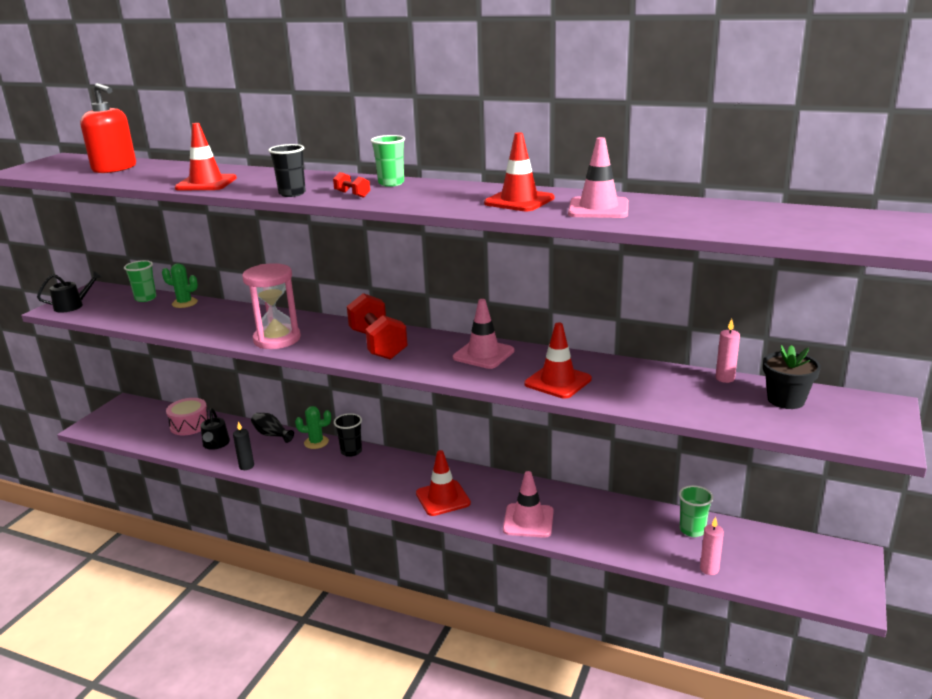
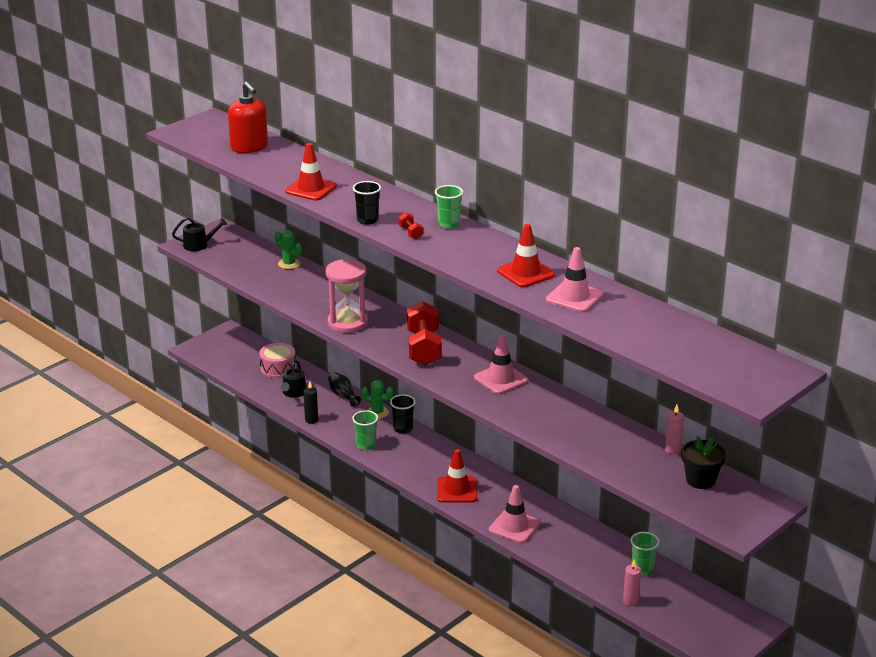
camera: 20 degrees right, 5 degrees up
(145, 298) = (259, 250): green cup -> green cup (366, 445)
(558, 382) = (540, 419): red traffic cone -> none

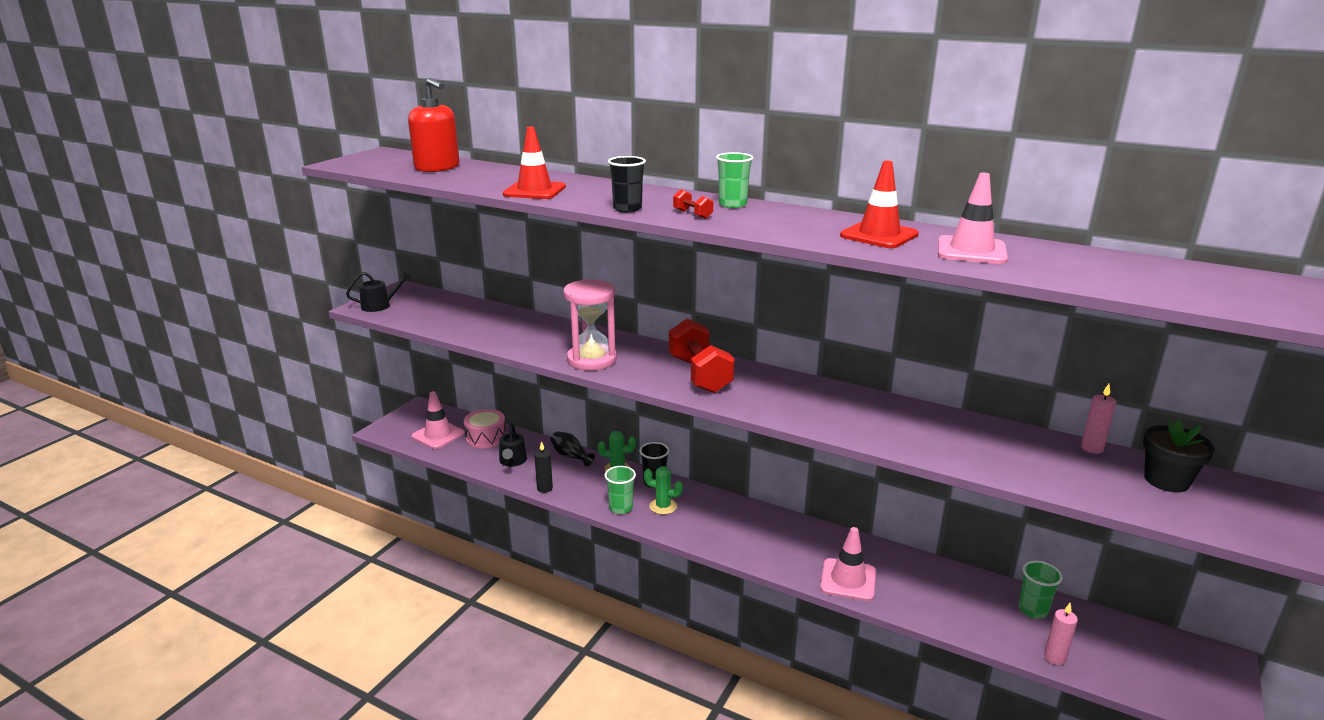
camera: 15 degrees left, 5 degrees down
(289, 264) = (493, 311): green cactus -> green cactus (663, 506)
(457, 490) = (753, 545): red traffic cone -> none
(501, 379) = (815, 396): pink traffic cone -> pink traffic cone (438, 435)

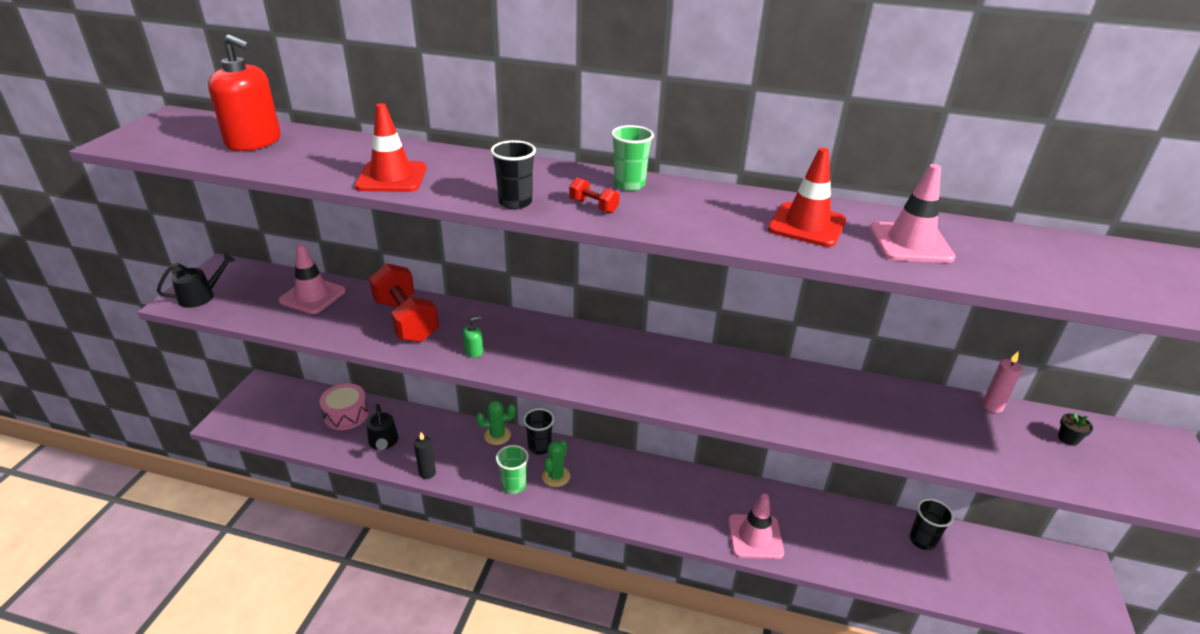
camera: 15 degrees left, 10 degrees up
(438, 435) = (291, 419): pink traffic cone -> pink traffic cone (312, 296)
(570, 456) = (444, 426): black vase -> none
(592, 360) = (474, 351): pink hourglass -> green soap dispenser
(663, 506) = (556, 476): green cactus -> green cactus turned 75 degrees counterclockwise
(699, 375) = (595, 358): red dumbbell -> red dumbbell (406, 320)
(1033, 610) = (922, 540): green cup -> black cup
(1054, 658) = (955, 592): pink candle -> none
(1166, 481) = (1068, 439): black flower pot -> black flower pot, size x0.49

